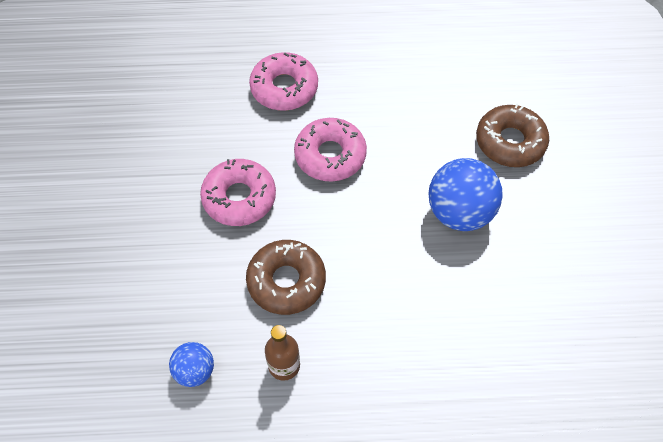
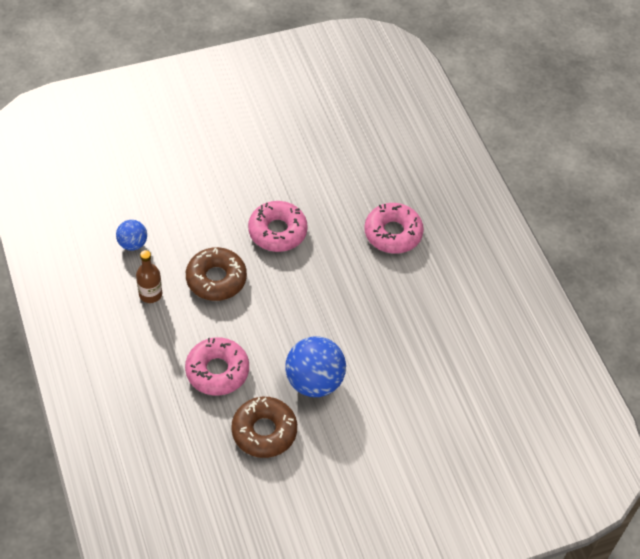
camera: 70 degrees right, 5 degrees down
(330, 155) = (337, 280): pink donut -> pink donut (217, 371)
(510, 142) = (400, 408): brown donut -> brown donut (264, 431)

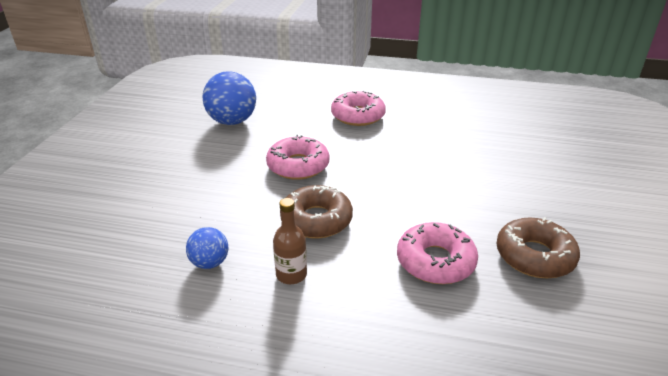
camera: 55 degrees left, 20 degrees down
(314, 381) = (487, 203): blue ball -> blue ball (232, 121)

